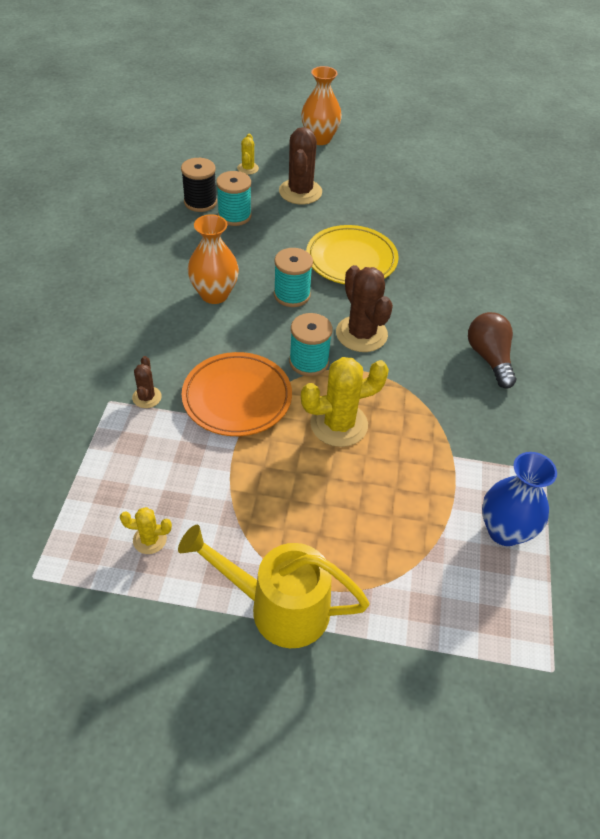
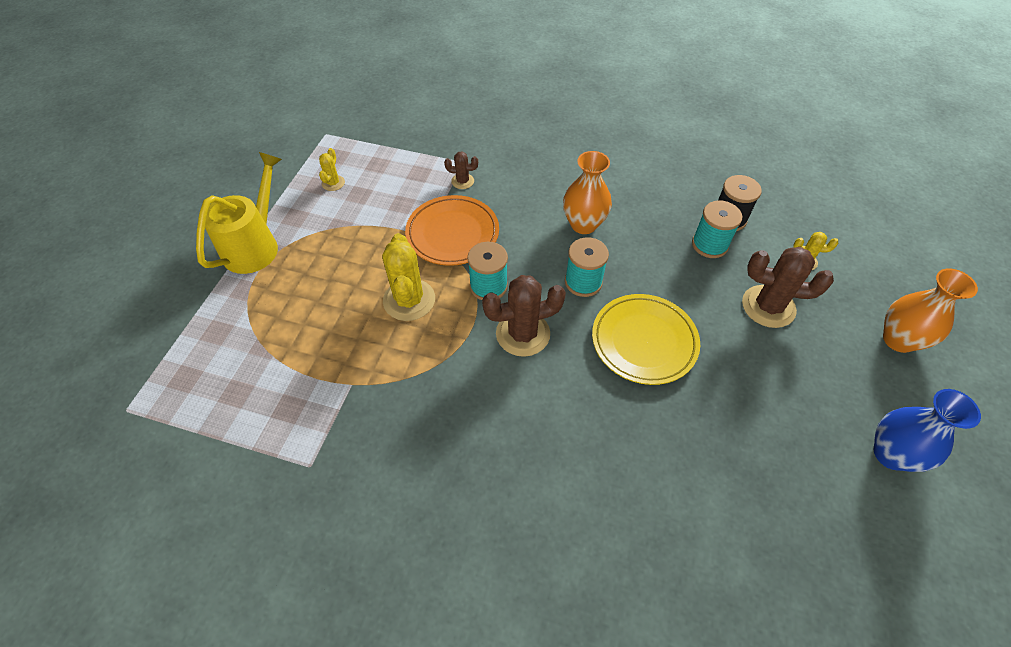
camera: 100 degrees right, 5 degrees up
(489, 358) = (475, 453): brown light bulb -> none
(504, 531) = (259, 408): blue vase -> blue vase (891, 454)

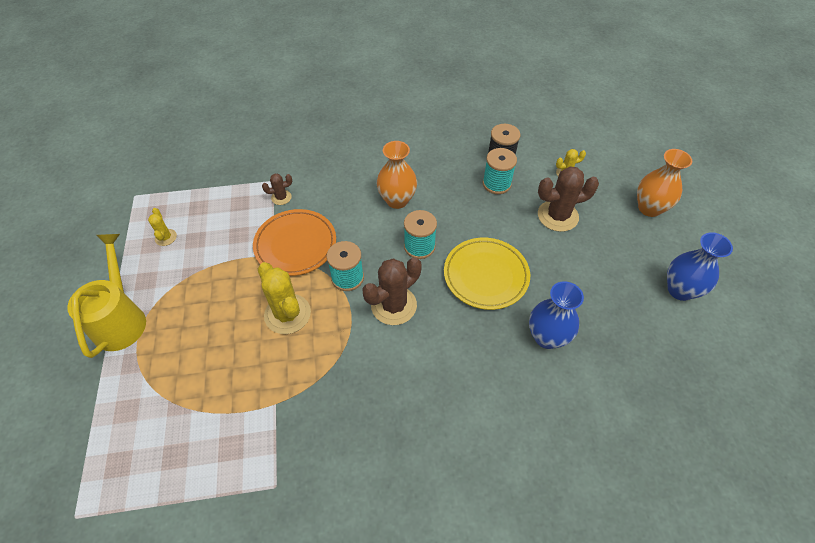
camera: 25 degrees left, 0 degrees up
(683, 438) = (547, 337): none -> blue vase

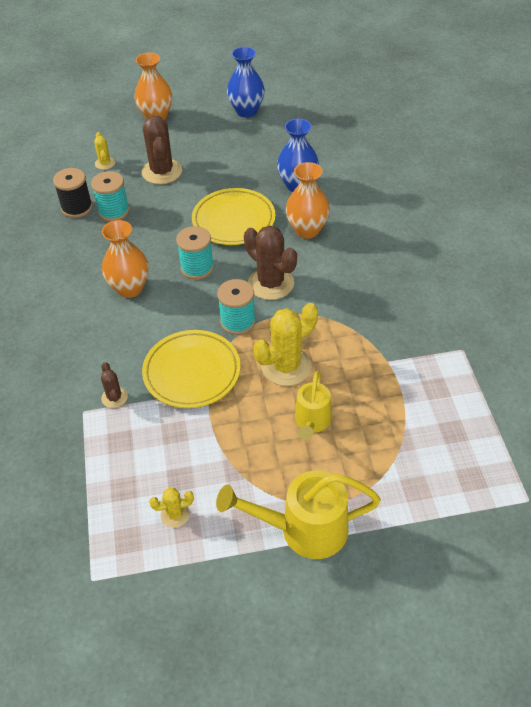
camera: 90 degrees left, 5 degrees down
(221, 331) = (311, 422): none -> yellow watering can
(295, 245) = (192, 372): orange plate -> yellow plate
(471, 342) = (307, 230): none -> orange vase

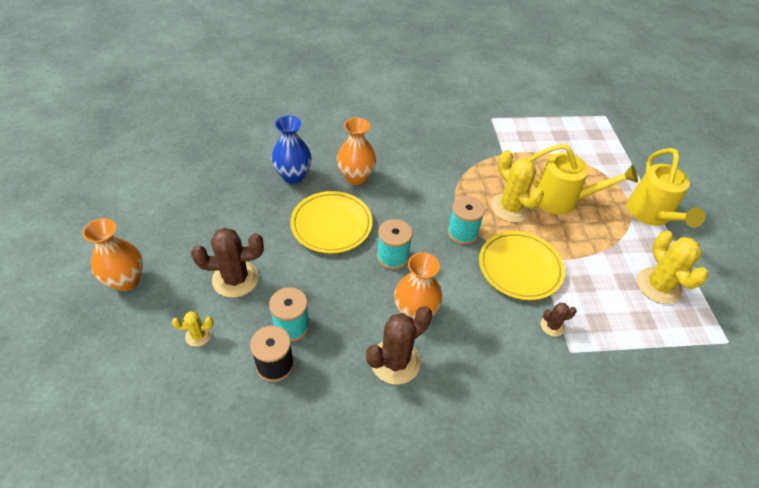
camera: 90 degrees left, 0 degrees up
(175, 514) = (658, 286): yellow cactus -> yellow cactus, size x1.96
(246, 111) = (157, 200): blue vase -> none
(271, 283) = (418, 207): brown cactus -> brown cactus (395, 361)
(311, 422) = (562, 200): yellow watering can -> yellow watering can, size x1.61

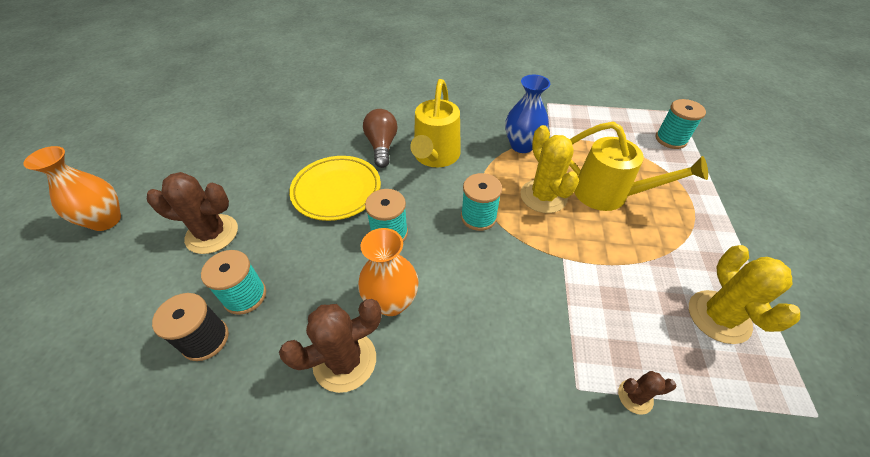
camera: 15 degrees right, 0 degrees up
(198, 335) = (143, 290): yellow cactus -> none
(293, 176) = (319, 138): blue vase -> blue vase (522, 145)
(356, 177) = (382, 146): orange vase -> brown light bulb
(519, 268) = (536, 267): yellow plate -> none
(552, 326) = (560, 348): brown cactus -> brown cactus (635, 396)
(602, 143) = (670, 139): none -> turquoise spool
(651, 215) = (721, 225): yellow watering can -> yellow watering can (435, 157)

